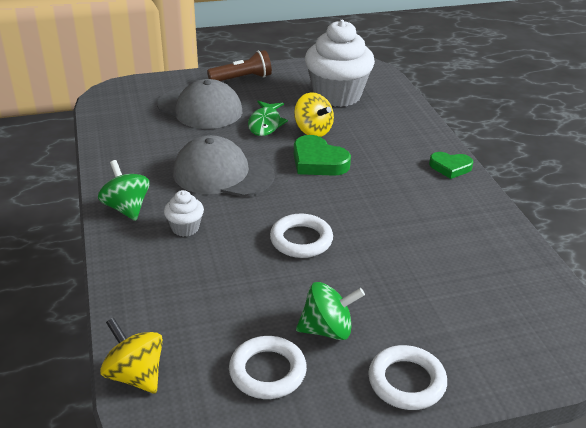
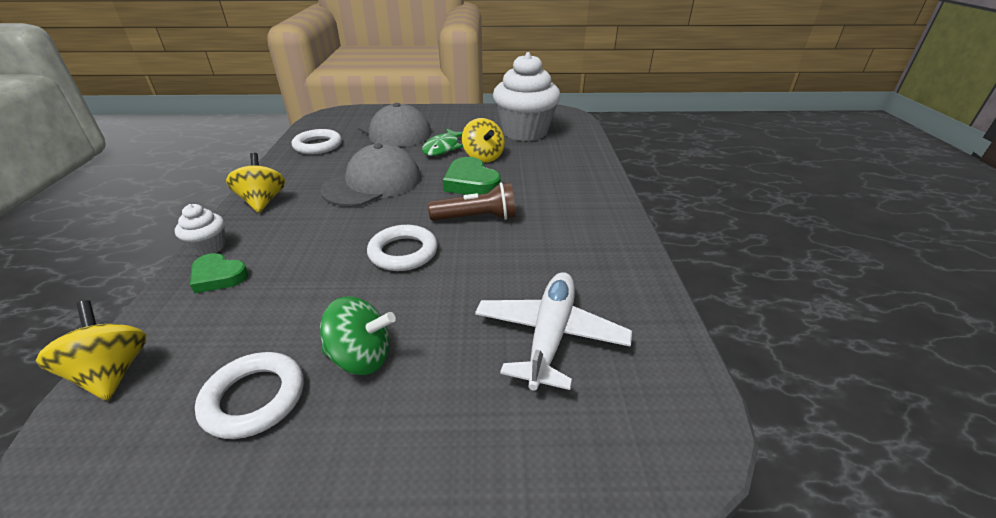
camera: 15 degrees right, 0 degrees up
(126, 208) = (262, 202): green spinning top -> yellow spinning top
(185, 228) = (299, 226): white cupcake -> white cupcake (209, 247)
(223, 174) = (373, 183): grey cap -> grey cap turned 105 degrees clockwise
(242, 79) = (448, 113): brown flashlight -> brown flashlight (477, 218)
(406, 381) = (413, 450): white ring -> white ring (318, 146)
(450, 167) = (605, 202): green heart -> green heart (218, 276)
(459, 290) = (550, 336): none -> white plane

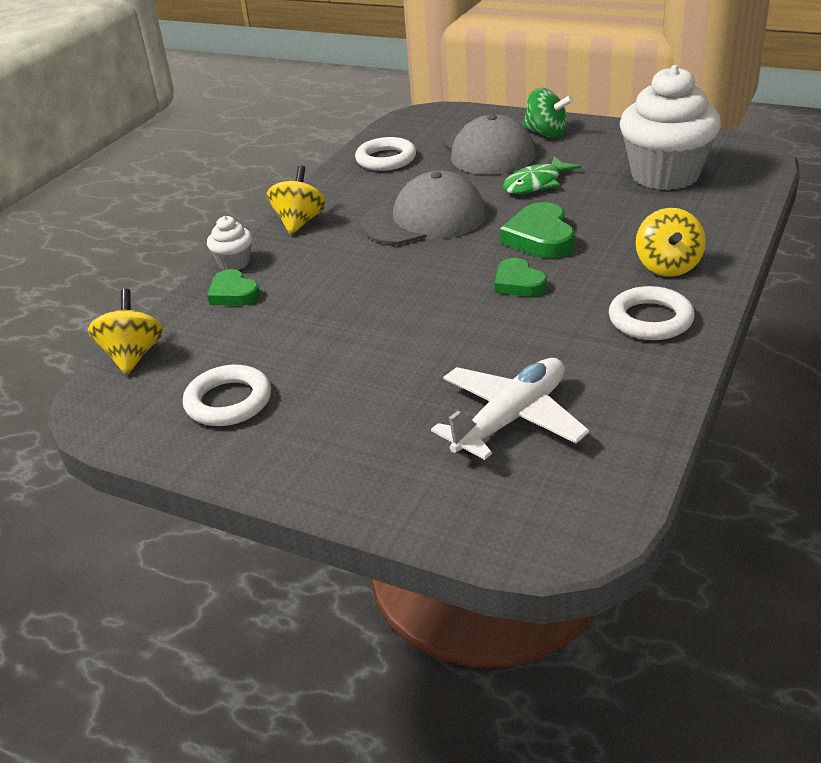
camera: 30 degrees right, 0 degrees up
(361, 357) = (325, 393): green spinning top -> green spinning top (546, 133)
(403, 252) = (414, 305): white ring -> white ring (650, 319)
(477, 218) = (518, 283): brown flashlight -> green heart
(483, 157) = (579, 205): yellow spinning top -> yellow spinning top (668, 266)

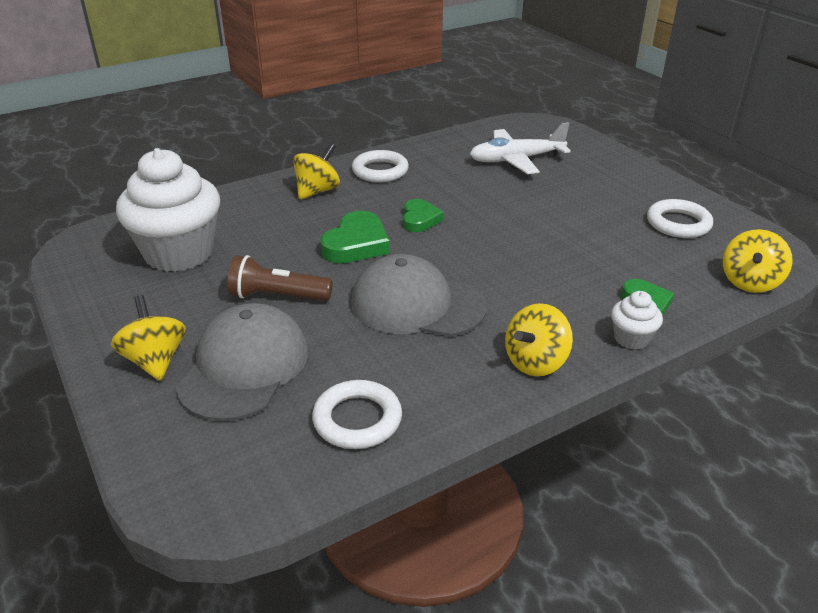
camera: 150 degrees left, 0 degrees up
(536, 184) = (277, 296): green fish -> brown flashlight
(546, 133) = (155, 360): green spinning top -> yellow spinning top

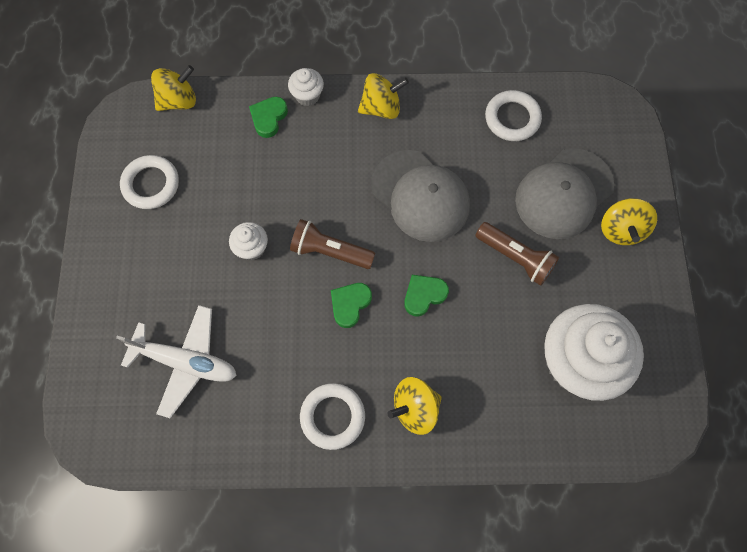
camera: 150 degrees left, 35 degrees up
(356, 244) = (424, 295): green heart -> green heart, size x0.66
(470, 240) = (330, 251): none -> brown flashlight
(540, 220) = (252, 248): none -> white cupcake

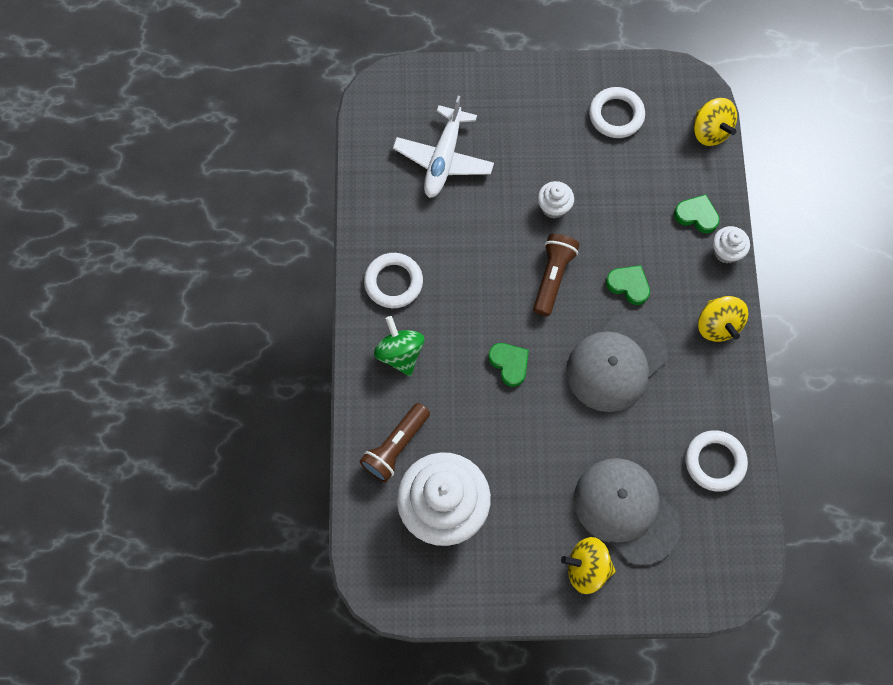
camera: 90 degrees right, 0 degrees up
(350, 304) = (499, 296): green heart -> green heart (628, 285)
(415, 408) = (400, 353): yellow spinning top -> green spinning top
(516, 258) = (551, 455): brown flashlight -> brown flashlight (395, 447)

